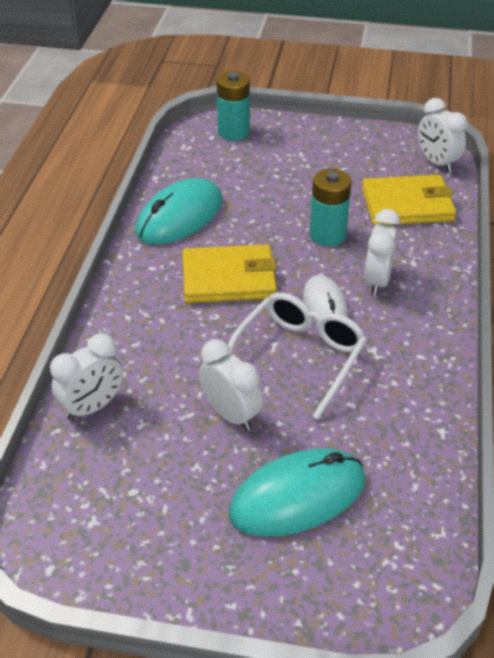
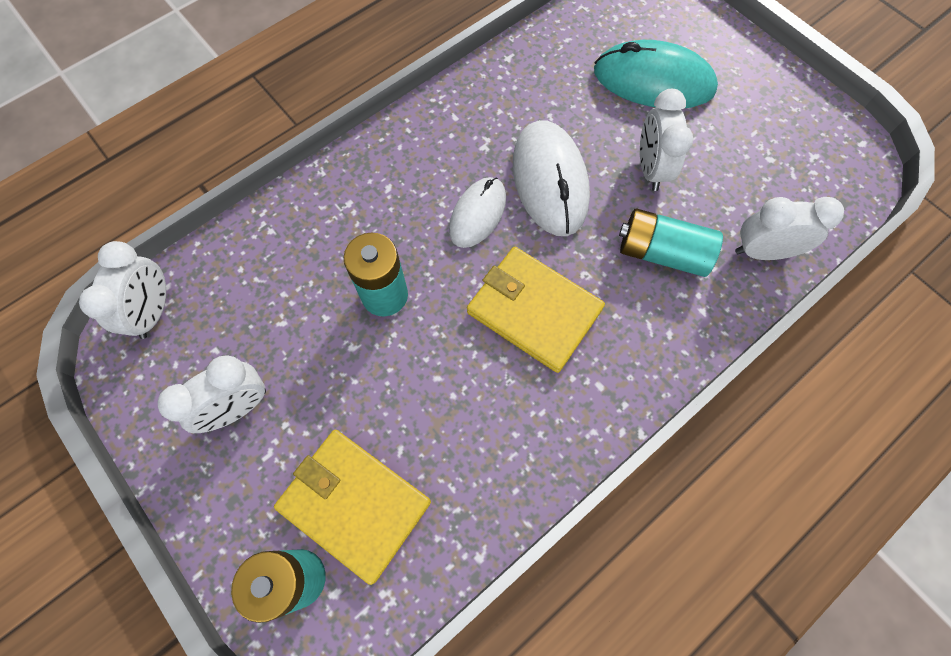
camera: 140 degrees left, 25 degrees up
(171, 360) = (661, 253): none -> turquoise battery
(180, 217) = (509, 447): turquoise mouse -> none
(299, 356) = (550, 181): white glasses -> white mouse
(377, 281) = (404, 206): white clock -> white clock (238, 408)
(407, 205) = (263, 275): yellow wallet -> yellow wallet (354, 504)

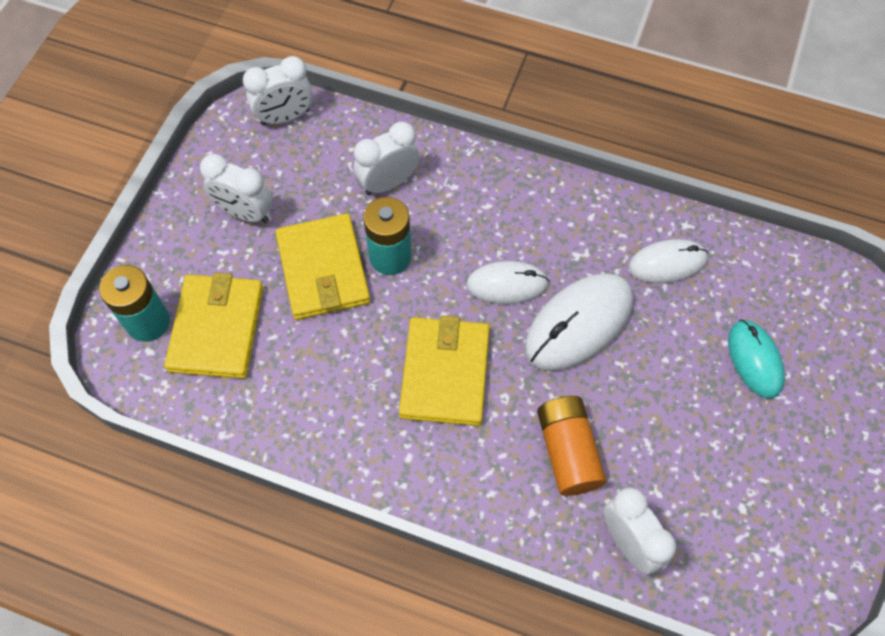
camera: 60 degrees right, 5 degrees down
(357, 363) = (323, 270): none -> yellow wallet
(534, 89) = (667, 263): none -> white mouse
(650, 169) = (651, 402): white clock -> white clock (388, 183)
(653, 81) = (754, 360): turquoise mouse -> turquoise mouse, size x0.63
(661, 253) = (568, 451): turquoise battery -> orange battery

